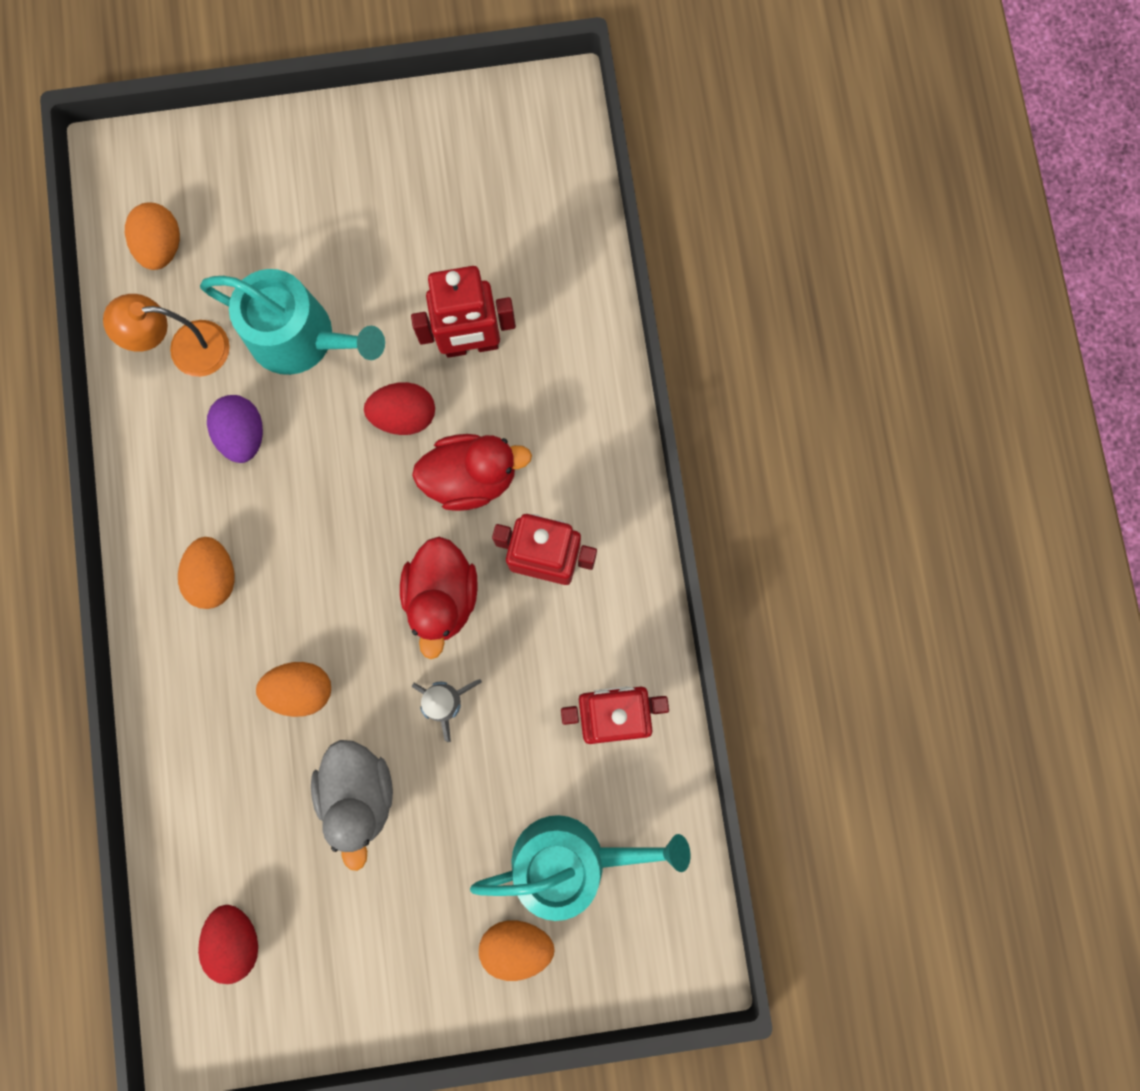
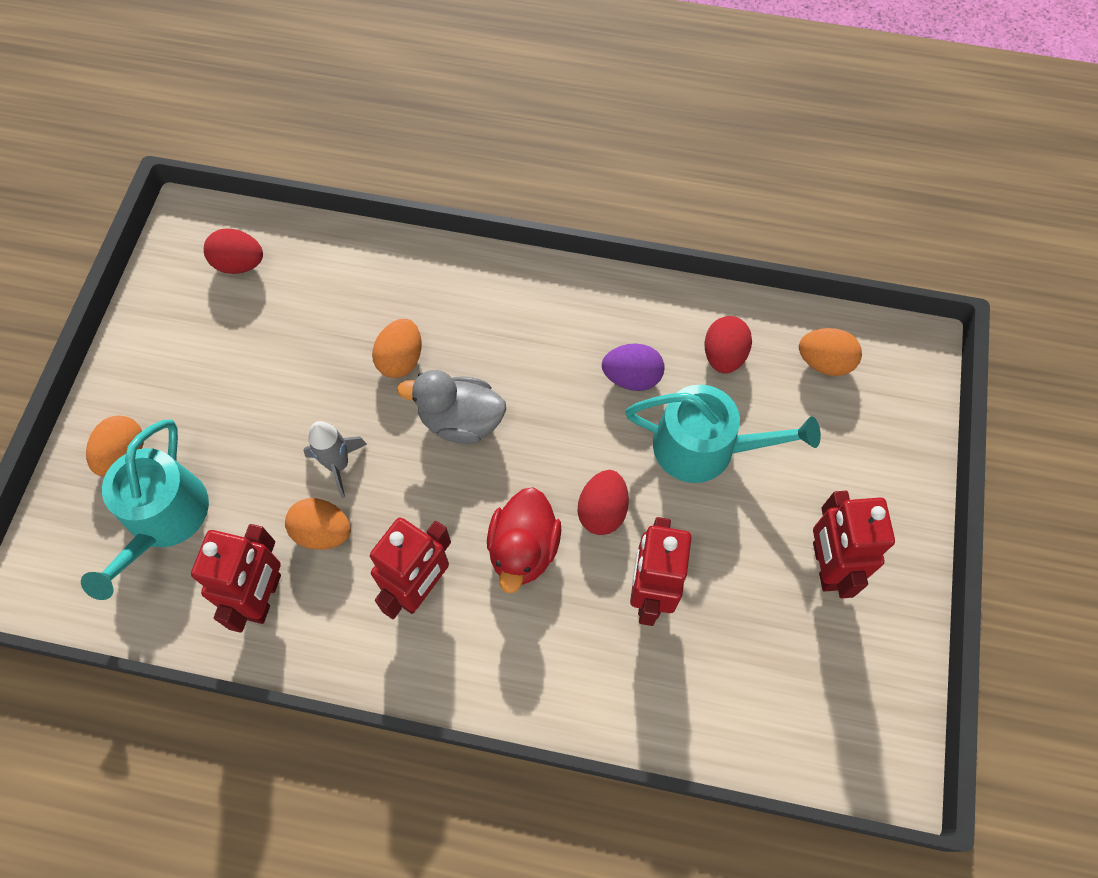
camera: 110 degrees right, 15 degrees down
(186, 349) = (723, 356): orange lamp -> red egg
(215, 577) = (519, 324): orange egg -> orange egg (323, 532)
(301, 338) = (705, 447): turquoise watering can -> turquoise watering can turned 120 degrees counterclockwise
(359, 793) = (300, 377): grey duck -> grey duck (461, 421)
(388, 194) = (826, 566): none -> red robot
(442, 597) = (428, 490): red duck -> none

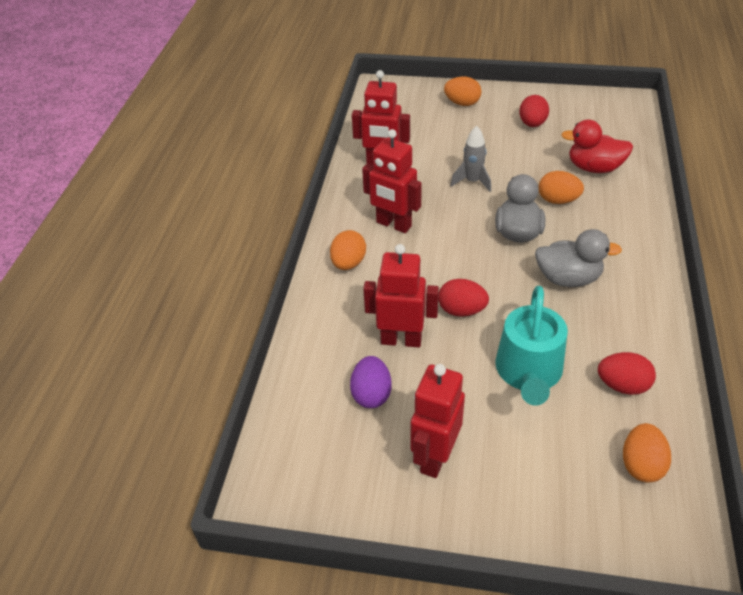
camera: 90 degrees right, 20 degrees down
(163, 519) = (425, 122): turquoise watering can -> none
(239, 264) = (606, 125): red egg -> red egg (532, 124)
(323, 532) = (426, 180): orange egg -> orange egg (348, 263)
(523, 549) = (426, 270): red duck -> red duck (594, 168)
(554, 376) = (568, 278): none -> grey duck
(631, 377) = (581, 324): purple egg -> purple egg (371, 394)
(826, 566) = (435, 457): red robot -> red robot turned 60 degrees counterclockwise

